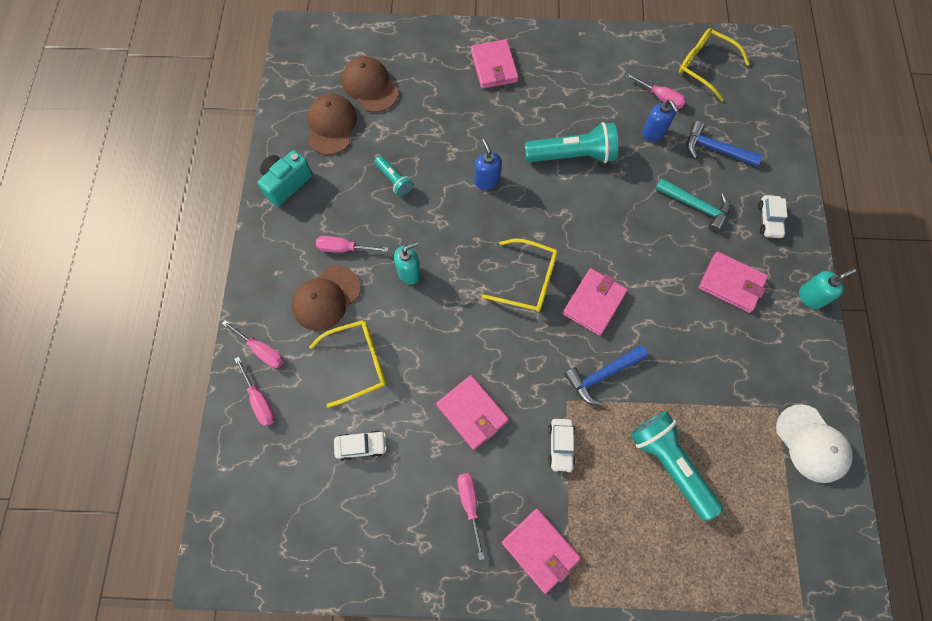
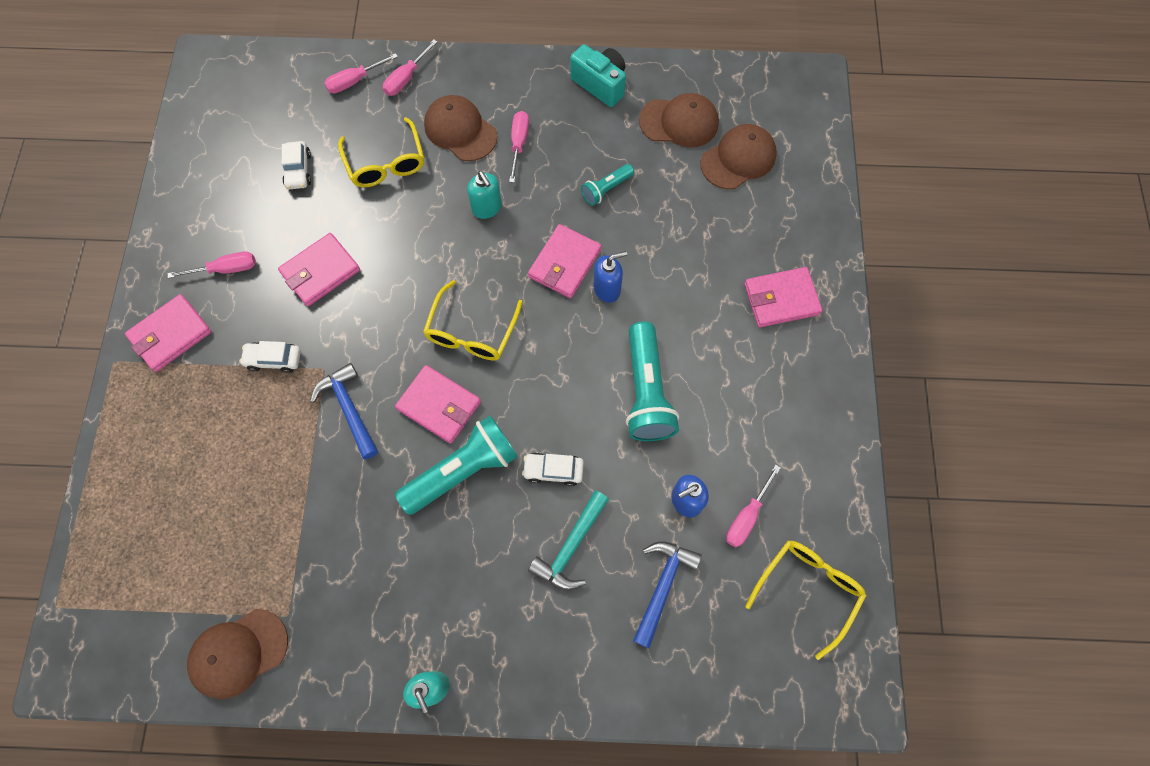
camera: 90 degrees right, 0 degrees up
(669, 464) = (238, 476): turquoise flashlight -> turquoise flashlight (462, 470)
(731, 283) = (456, 580): pink wallet -> pink wallet (564, 263)
(769, 220) = (549, 648): white car -> white car (553, 470)
(812, 443) = (238, 653): white cap -> brown cap

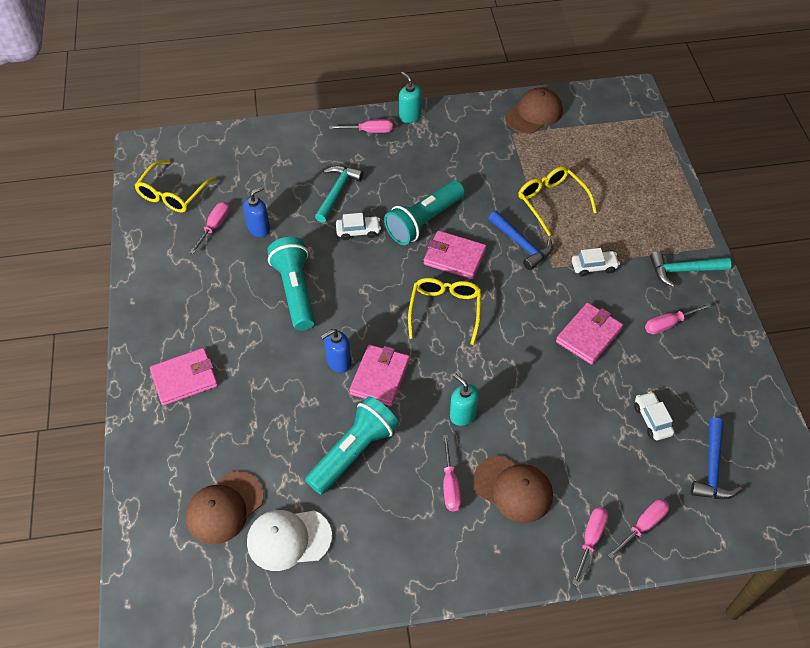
camera: 170 degrees right, 15 degrees down
(171, 334) = (683, 270): pink wallet -> turquoise hammer
(386, 163) = (573, 441): yellow glasses -> yellow glasses (551, 202)
(502, 666) = (369, 131): none -> pink screwdriver
(600, 84) = (379, 571): turquoise camera -> none
(606, 189) = (354, 452): turquoise flashlight -> turquoise flashlight, size x1.91
(662, 586) = (271, 182): blue hammer -> blue hammer (712, 468)
(679, 122) = (288, 539): brown cap -> white cap

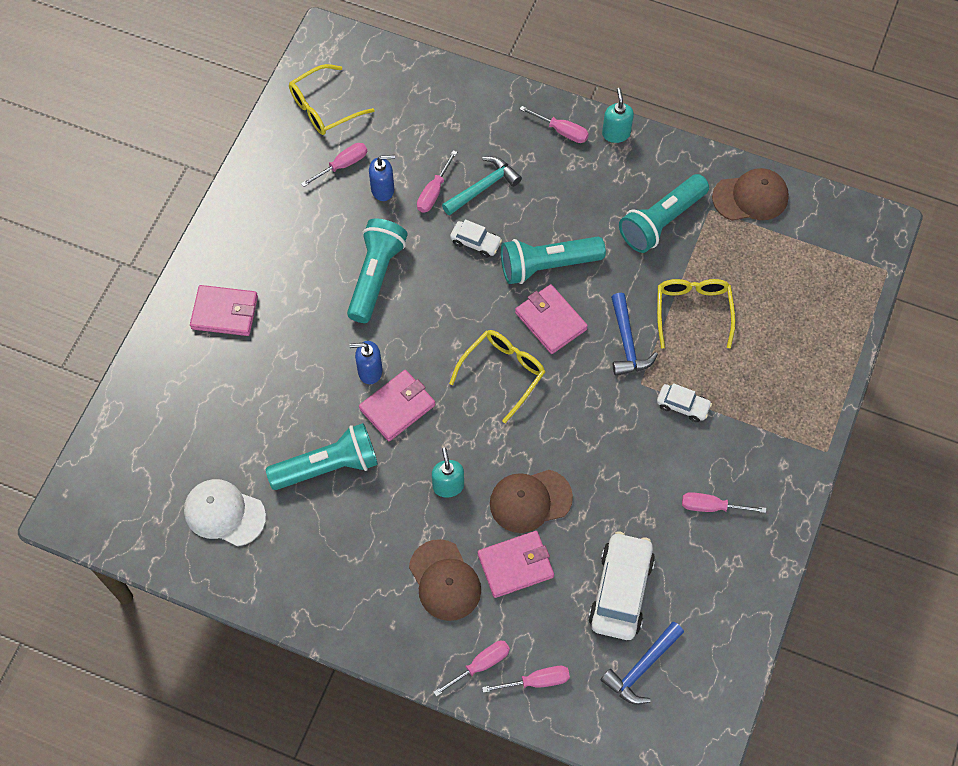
camera: 30 degrees right, 10 degrees up
(224, 507) = (188, 454): brown cap -> brown cap (530, 500)
(450, 484) = (392, 544): pink screwdriver -> pink screwdriver (434, 192)
(484, 156) = (661, 221): none -> turquoise flashlight
(588, 335) = (623, 474): pink wallet -> pink wallet (515, 565)
(652, 420) = (620, 591): white car -> white car, size x1.90
(683, 270) = (772, 459): turquoise hammer -> none

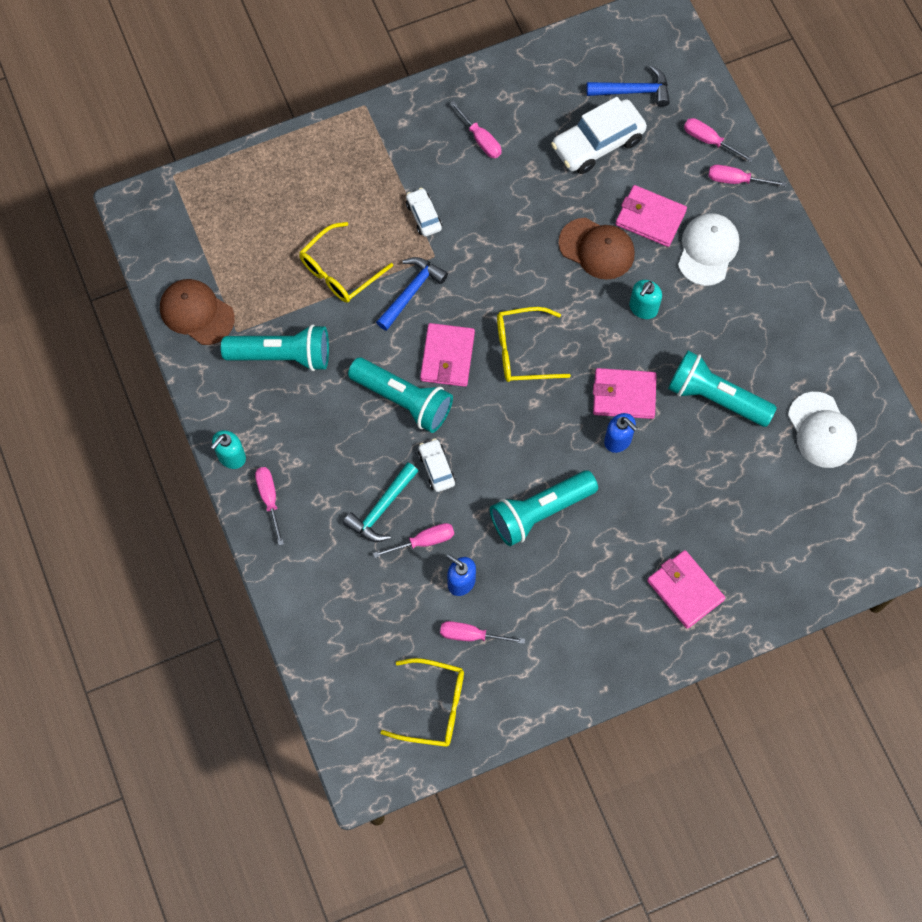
camera: 135 degrees left, 5 degrees up
(445, 580) = (707, 250): brown cap -> white cap
(483, 187) = (381, 509): turquoise hammer -> turquoise hammer turned 60 degrees counterclockwise

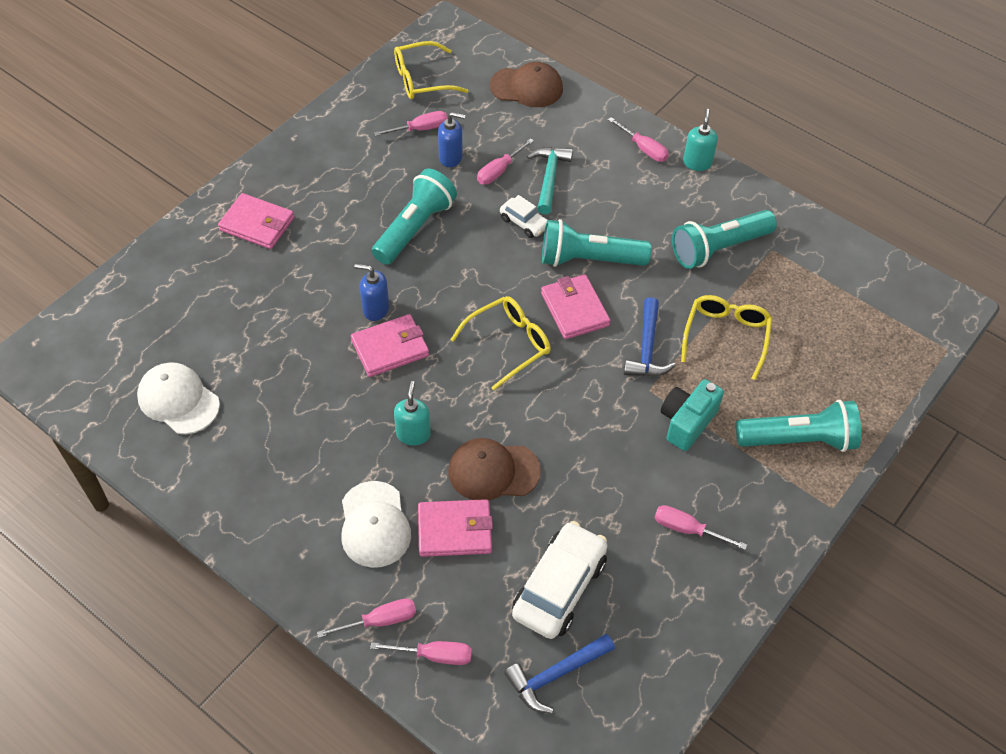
camera: 150 degrees right, 15 degrees down
(196, 313) = (818, 248): brown cap -> brown cap (527, 87)
(423, 216) = (687, 422): white car -> turquoise camera
(715, 397) = (299, 384): turquoise flashlight -> turquoise flashlight (798, 439)

